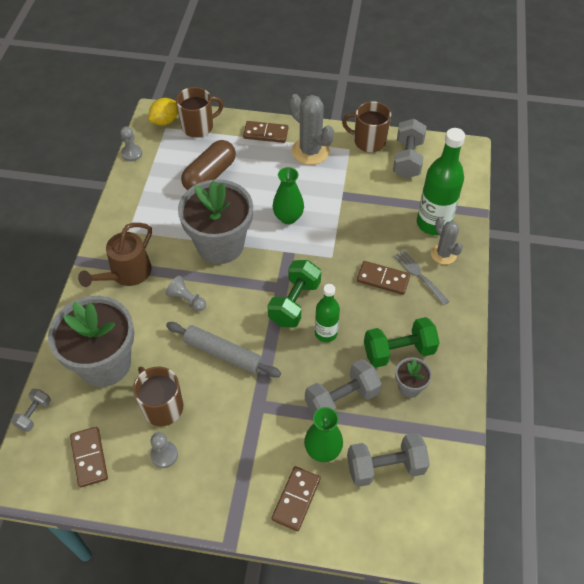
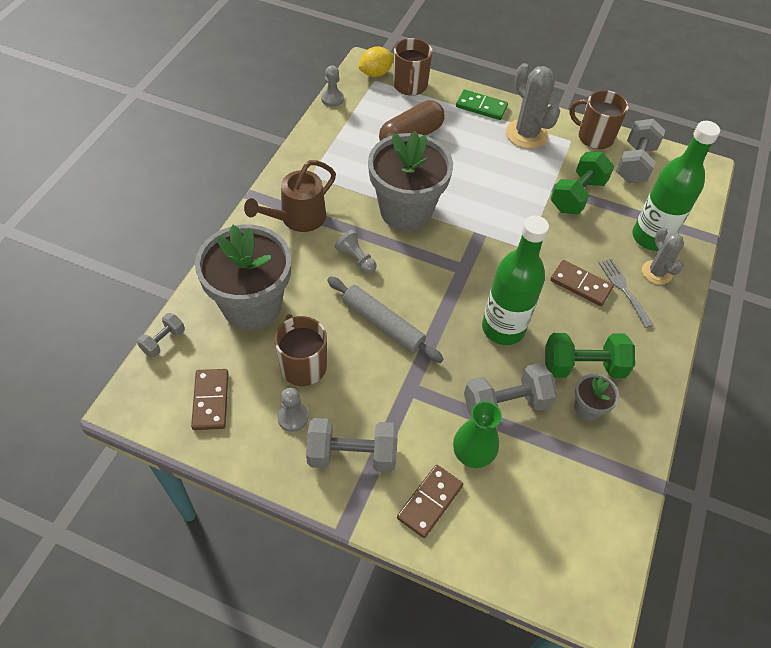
camera: 10 degrees right, 0 degrees up
(198, 127) = (410, 86): brown mug -> brown mug turned 105 degrees clockwise
(265, 134) = (481, 107): brown domino -> green domino
(288, 217) = (487, 197): green vase -> none
(294, 303) = (474, 288): green dumbbell -> green dumbbell (577, 195)
(326, 333) = (503, 328): green bottle -> green bottle, size x1.68
(385, 467) = (541, 491): grey dumbbell -> grey dumbbell (352, 454)

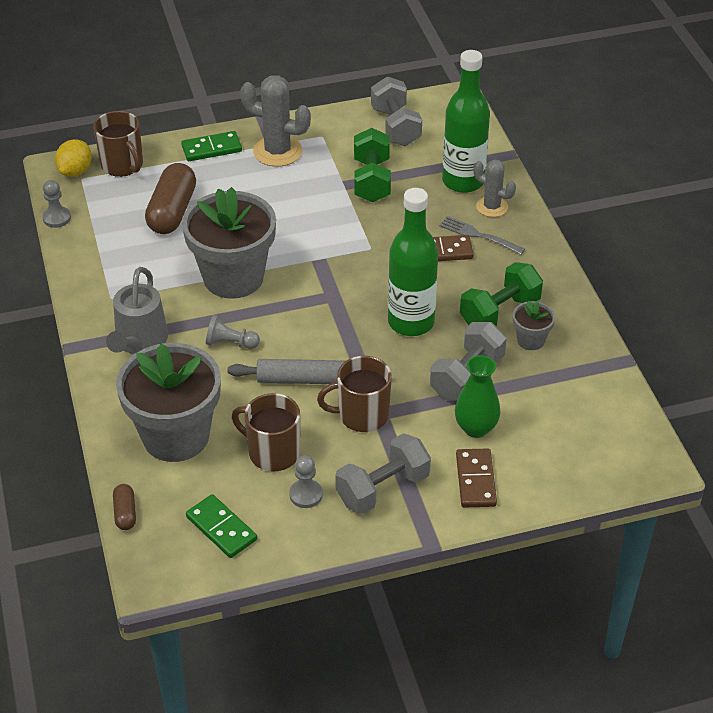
camera: 35 degrees left, 10 degrees down
(163, 341) = (125, 513): grey dumbbell -> brown capsule
(211, 400) = (221, 528): brown domino -> green domino
(297, 219) = (139, 342): brown watering can -> grey watering can
(594, 137) = (339, 122): brown mug -> brown mug (361, 415)

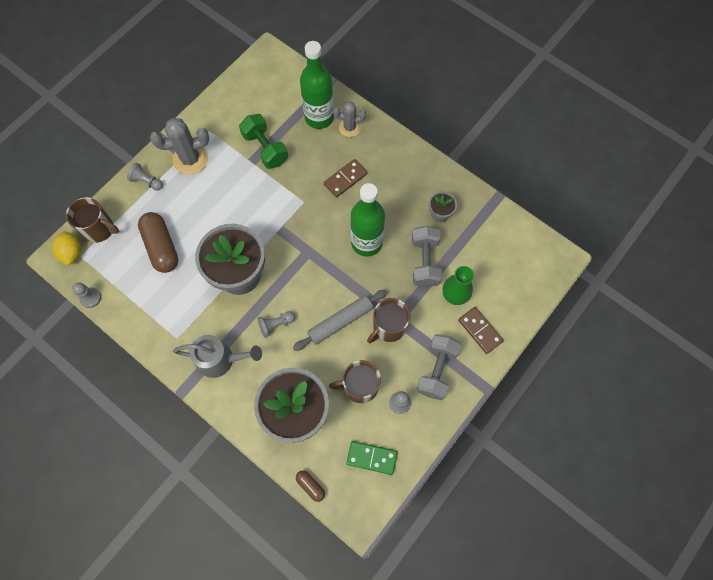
camera: 35 degrees left, 25 degrees up
(139, 342) = (221, 359): grey watering can -> grey watering can turned 60 degrees counterclockwise
(211, 149) = (147, 181): green domino -> grey pawn
(395, 127) = (248, 97): grey dumbbell -> none
(479, 235) = (358, 154): grey fork -> none
(499, 312) = (409, 204): green dumbbell -> none

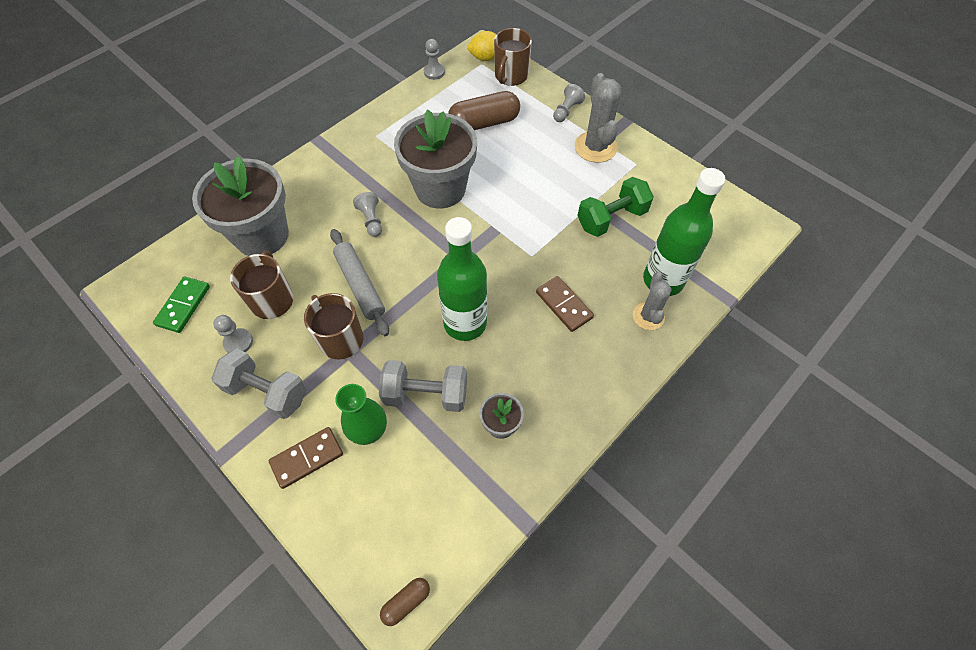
camera: 95 degrees right, 10 degrees down
(221, 359) = (342, 171): grey watering can -> none
(310, 486) = (177, 244): brown capsule -> brown capsule (406, 602)

